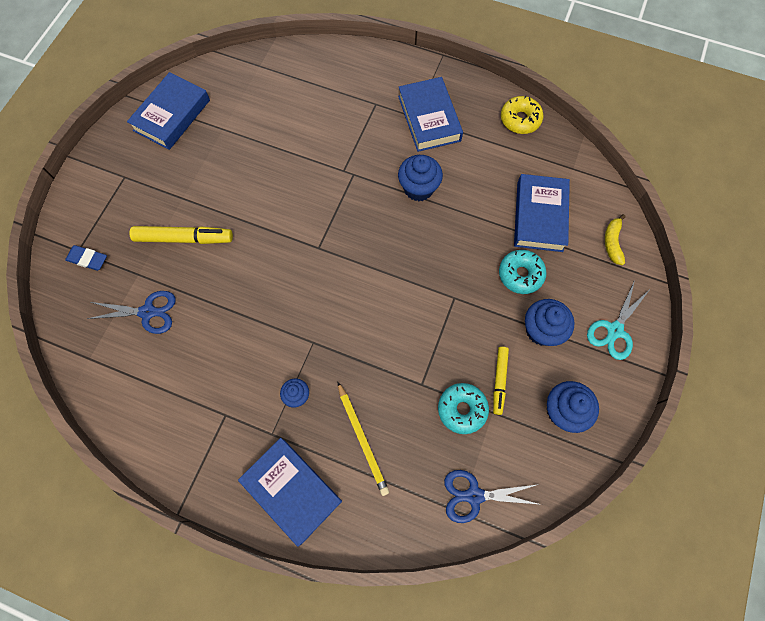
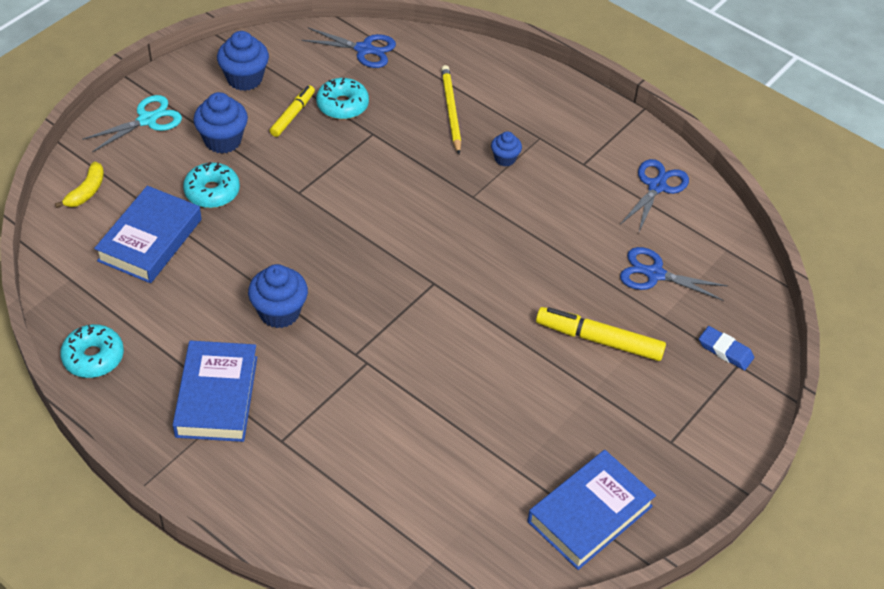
camera: 165 degrees left, 20 degrees down
(154, 410) = (657, 186): none -> blue scissors
(291, 490) = (532, 95): blue book -> none
(520, 119) = (93, 357): yellow donut -> turquoise donut

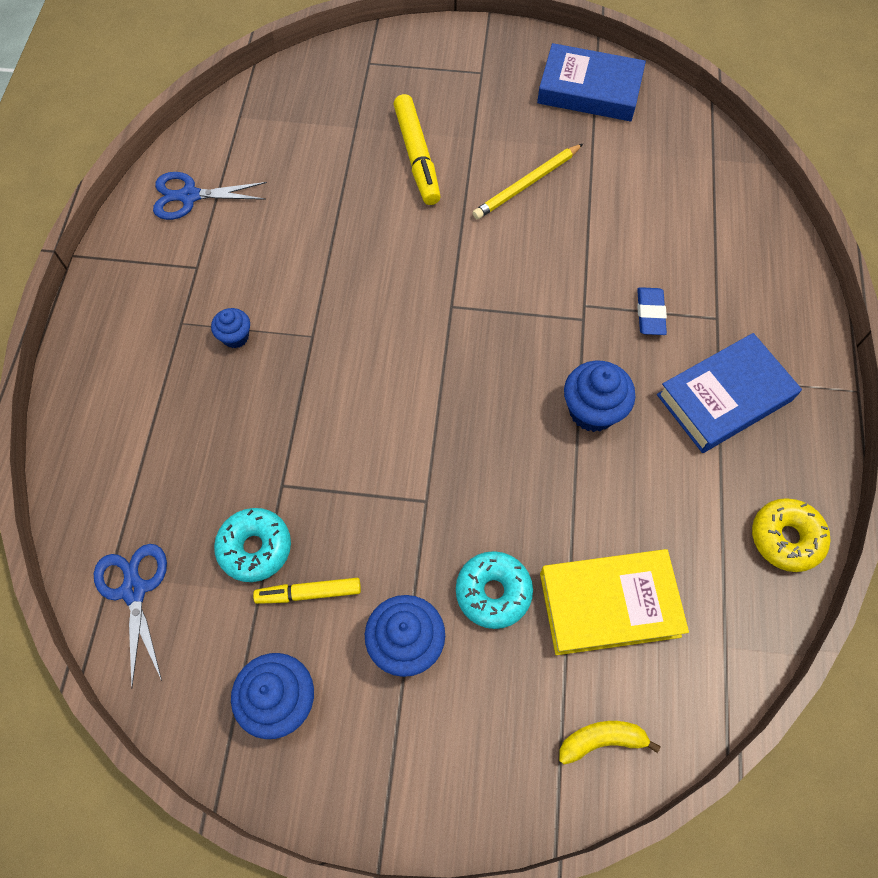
camera: 120 degrees left, 15 degrees up
(93, 357) = (785, 538): turquoise donut -> yellow donut
(147, 120) = (437, 767): turquoise scissors -> none
(150, 240) = (609, 604): blue book -> yellow book
(450, 111) = (191, 428): yellow pencil -> yellow pencil (527, 184)
(654, 274) = (309, 152): blue scissors -> none
(725, 351) = (360, 75): blue eraser -> blue eraser (650, 313)

